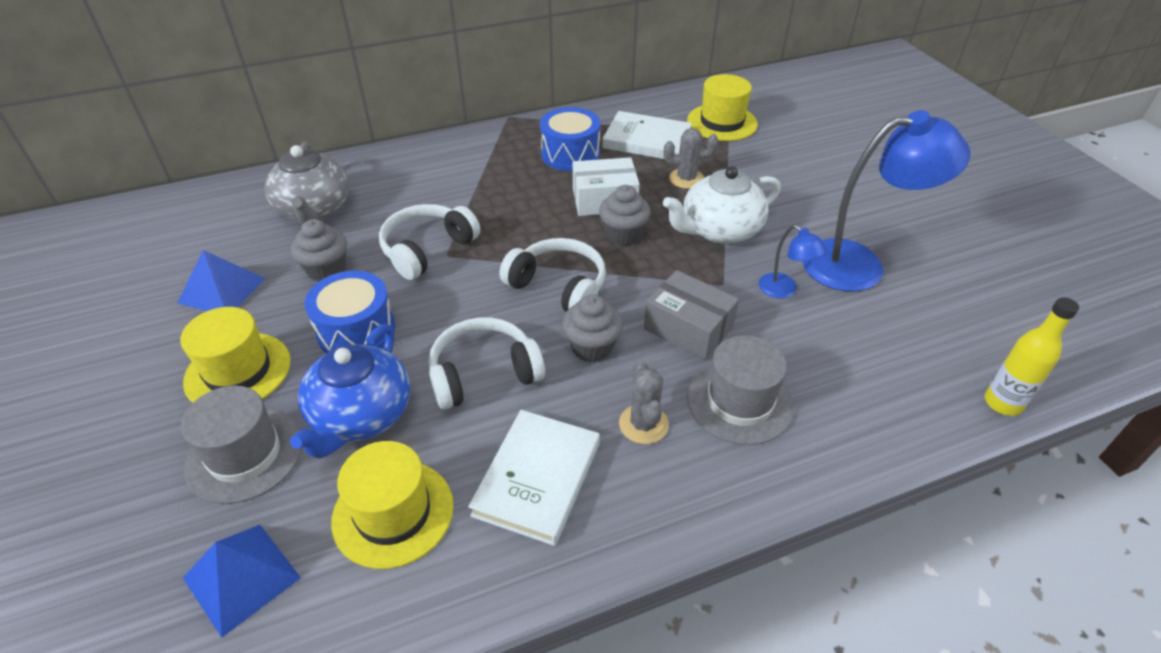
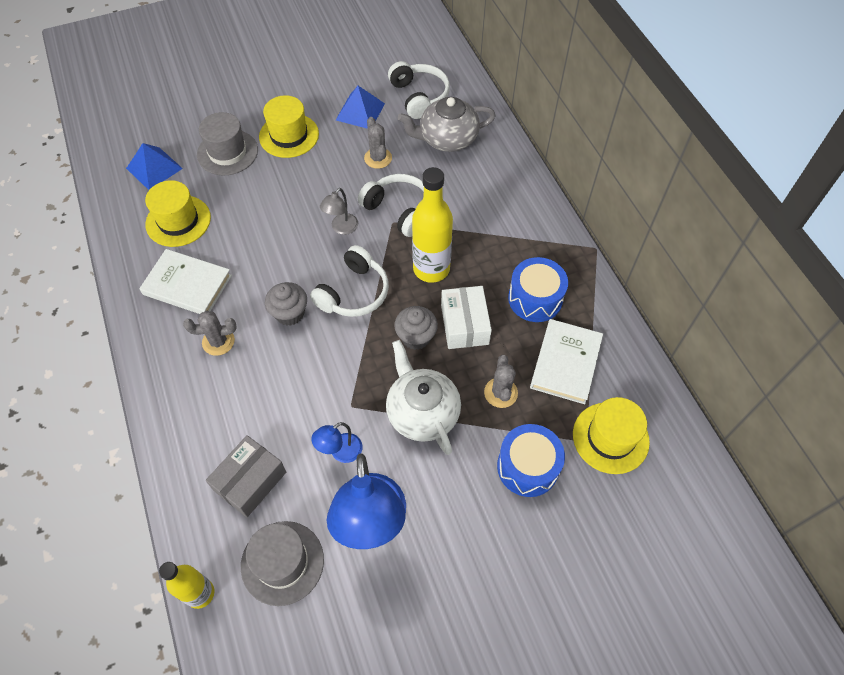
camera: 90 degrees right, 15 degrees up
(326, 270) = (378, 158): grey cupcake -> grey cactus
(356, 330) = (318, 183): blue drum -> blue drum (527, 467)
(360, 416) = (247, 197): blue teapot -> none
(448, 302) = (341, 228): none -> grey lamp
(484, 374) = (272, 253): white headphones -> white headphones (419, 96)
(526, 223) = (431, 269): none -> yellow bottle
(688, 328) = (303, 376): grey box -> grey box (250, 481)
(739, 401) = (228, 401): grey hat -> grey hat (282, 562)

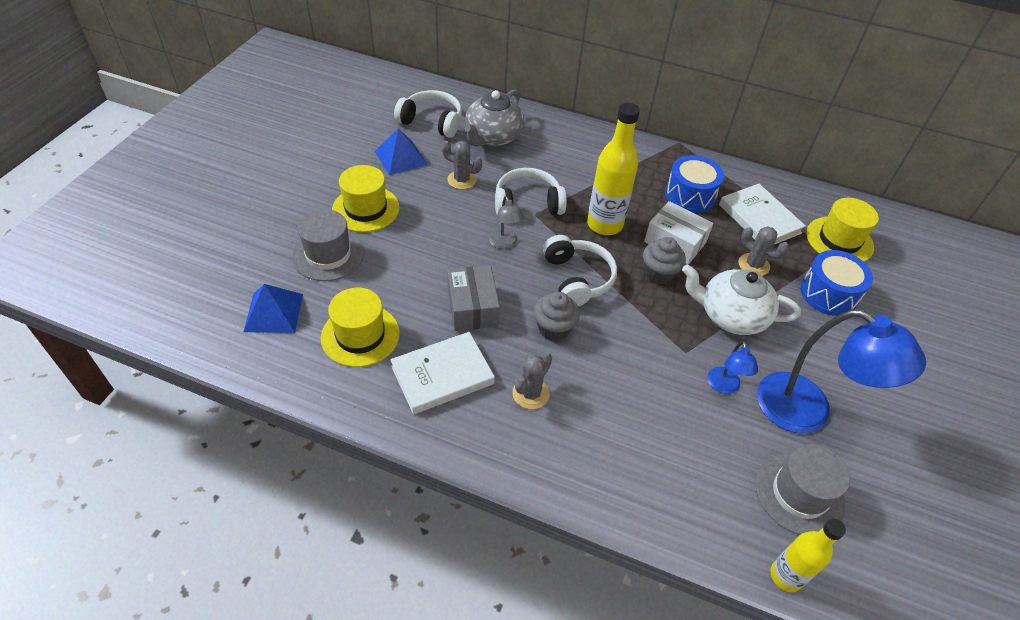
camera: 50 degrees left, 10 degrees down
(250, 481) = (699, 465): grey box -> grey box (472, 307)

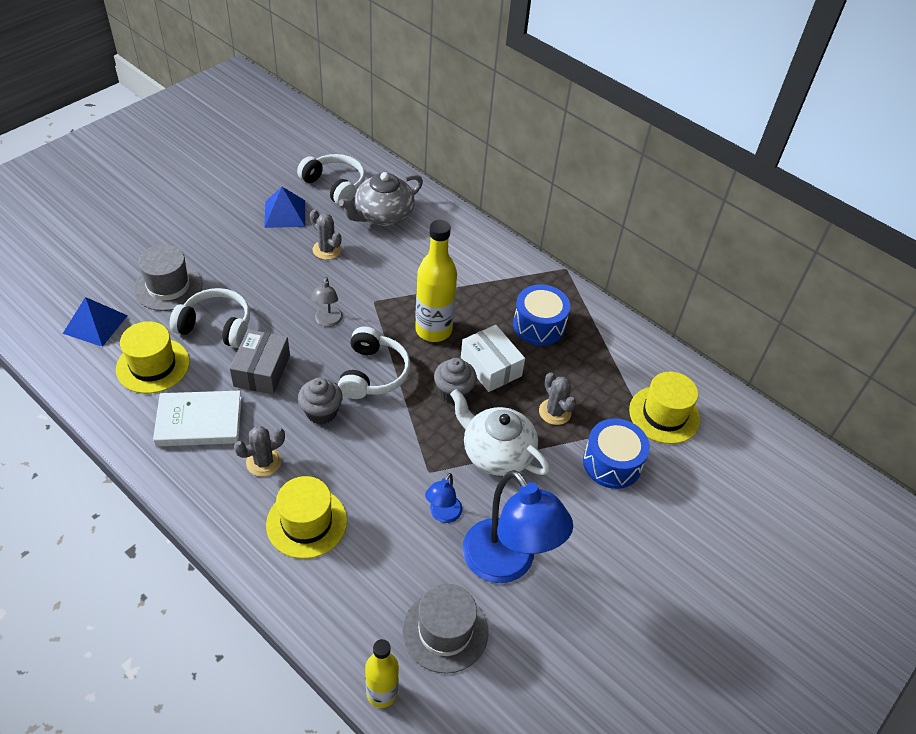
camera: 20 degrees right, 0 degrees up
(366, 209) = (225, 254): yellow hat -> yellow hat (306, 522)
(527, 203) = (373, 289): white headphones -> white headphones (216, 326)
(759, 219) = (594, 369): white book -> none

